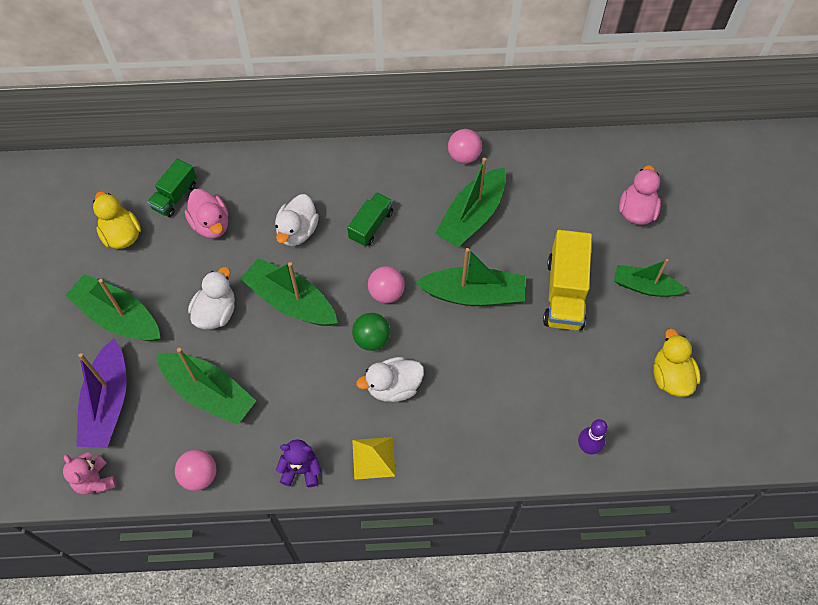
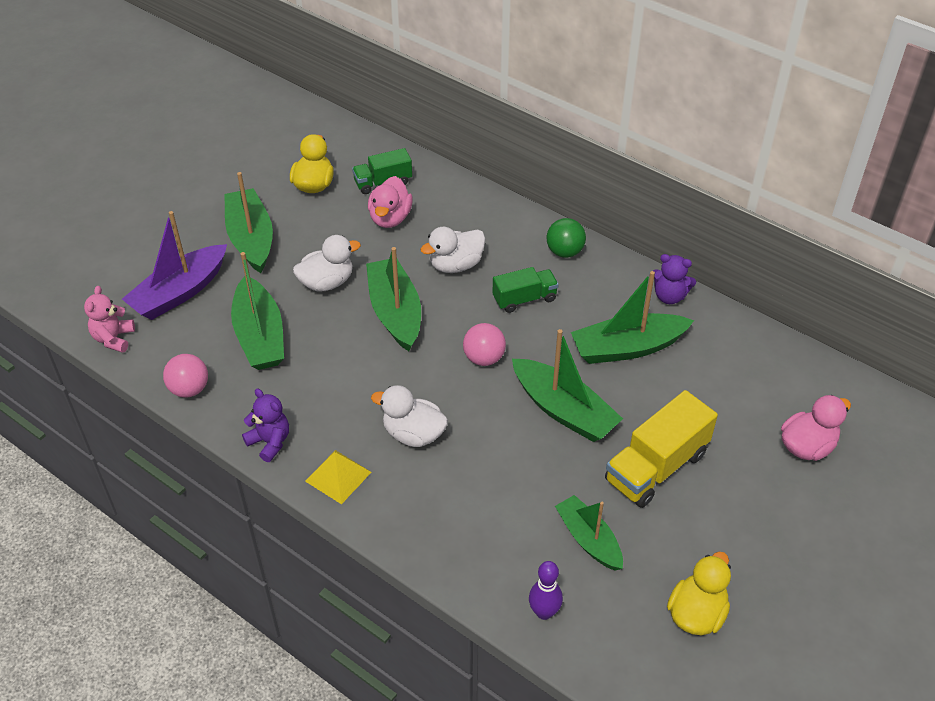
camera: 40 degrees right, 15 degrees down
(371, 339) = (433, 385): green ball -> green ball (564, 252)
(464, 156) = (669, 296): pink ball -> purple teddy bear
(644, 286) = (749, 516): green boat -> green boat (588, 539)

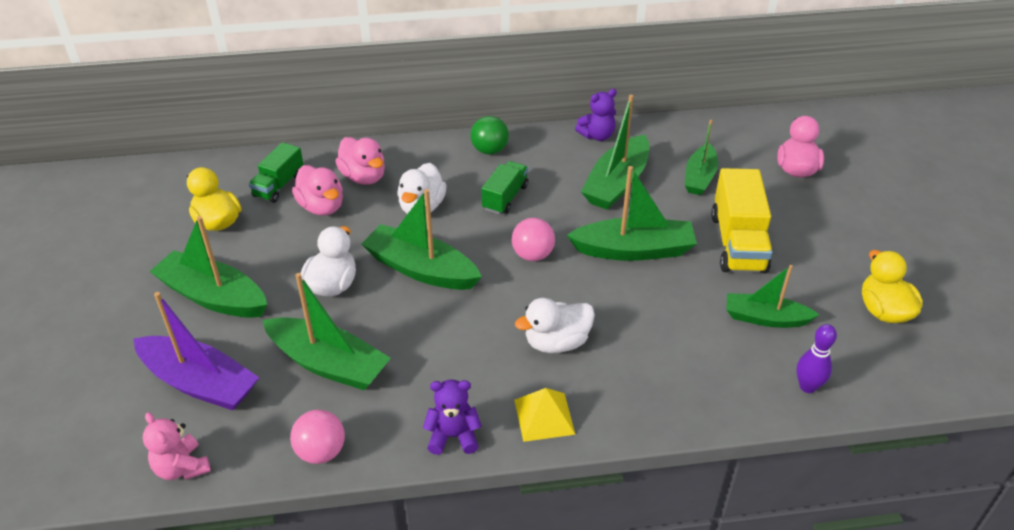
camera: 45 degrees left, 5 degrees down
(179, 292) = (200, 383): purple boat -> purple boat turned 60 degrees counterclockwise
(446, 213) = (363, 177): none -> pink duck
(706, 391) = (699, 177): none -> green boat

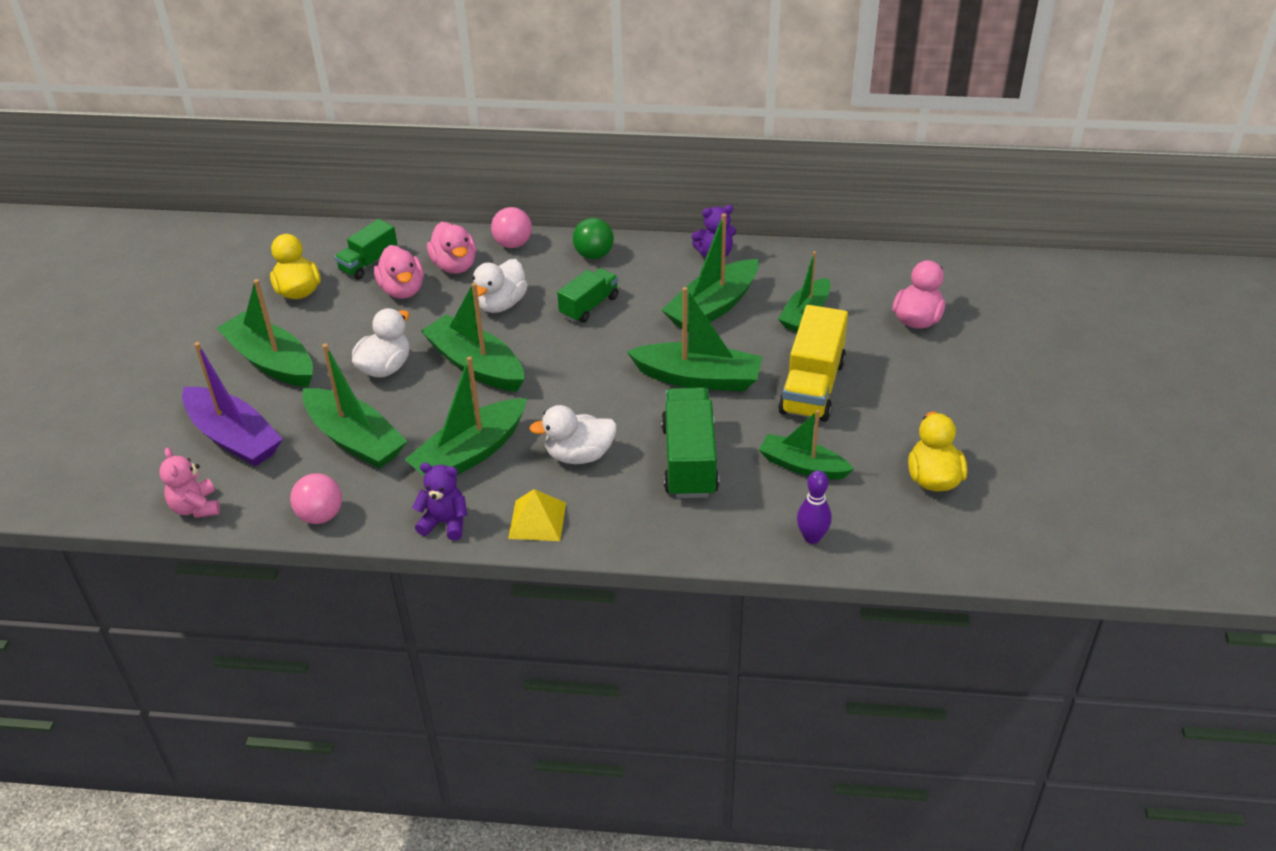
camera: 15 degrees right, 0 degrees up
(450, 359) = (470, 454): none -> green boat
(532, 255) = (592, 368): pink ball -> pink ball (513, 244)
(661, 330) = (689, 460): none -> green truck

